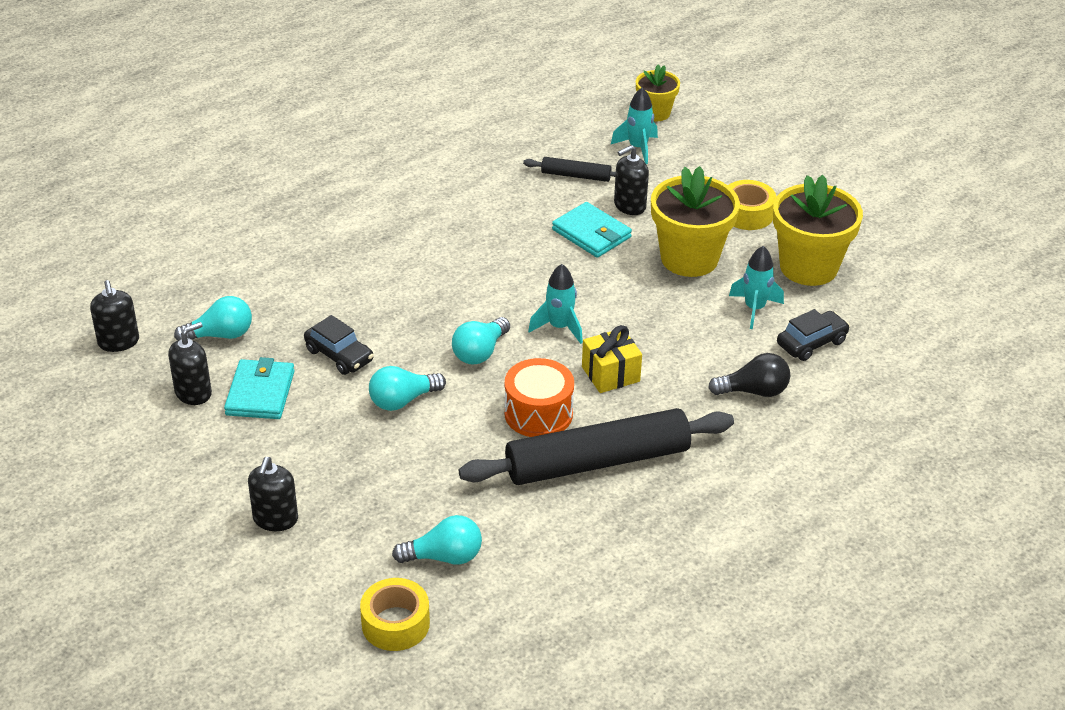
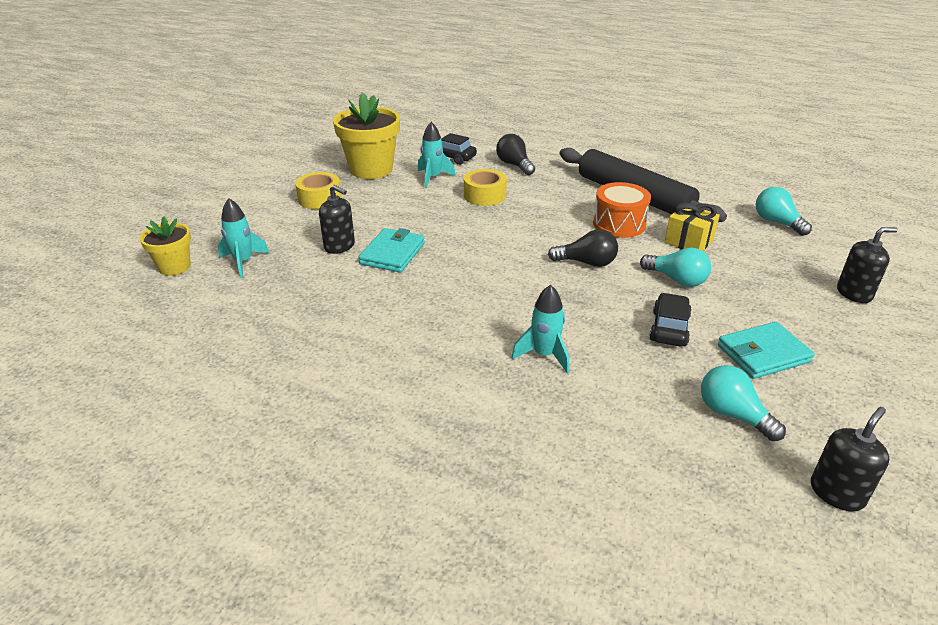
camera: 115 degrees left, 5 degrees down
(193, 393) = (817, 395): black soap dispenser -> none
(395, 624) = (844, 223): yellow tape -> yellow tape (484, 195)
(480, 352) = (586, 263): turquoise light bulb -> black light bulb
(559, 327) = (523, 238): turquoise rocket -> turquoise rocket (544, 355)
(576, 175) = (307, 282): black rolling pin -> none
(610, 374) = (551, 209): yellow gift -> yellow gift (688, 242)
(689, 258) = (394, 208): yellow flower pot -> none

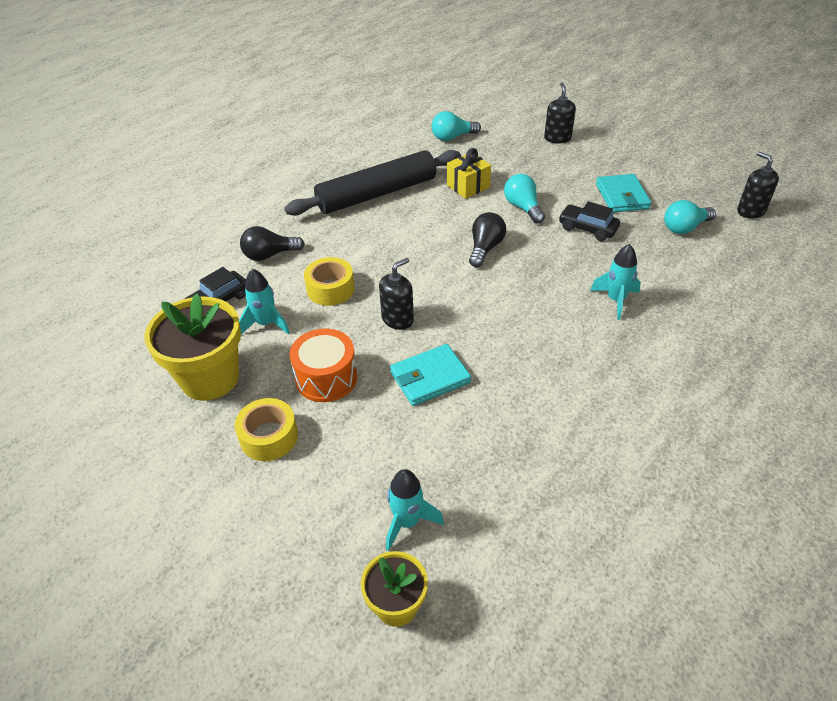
camera: 75 degrees left, 10 degrees up
(339, 246) = (399, 423): black soap dispenser -> black soap dispenser (397, 319)
(392, 254) = (430, 377): turquoise wallet -> turquoise wallet turned 60 degrees counterclockwise
(619, 224) = (425, 215): orange drum -> orange drum (326, 378)
(676, 279) = (523, 207): turquoise light bulb -> turquoise light bulb turned 75 degrees counterclockwise

